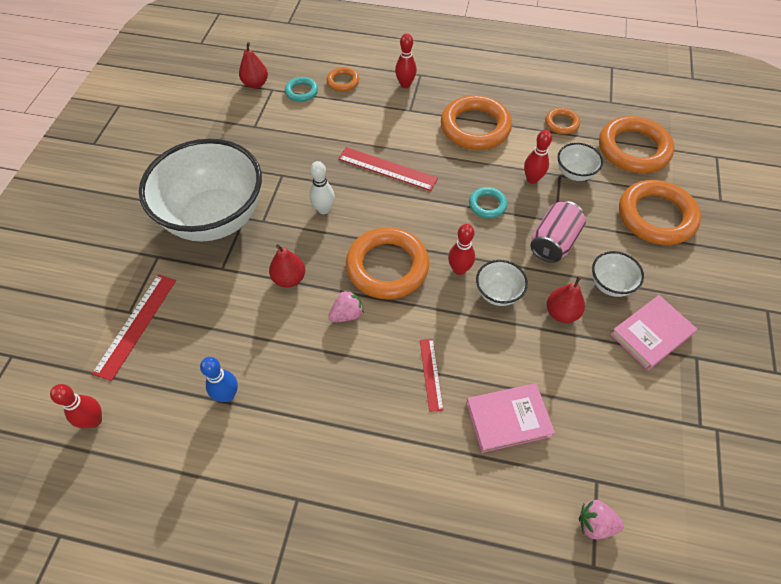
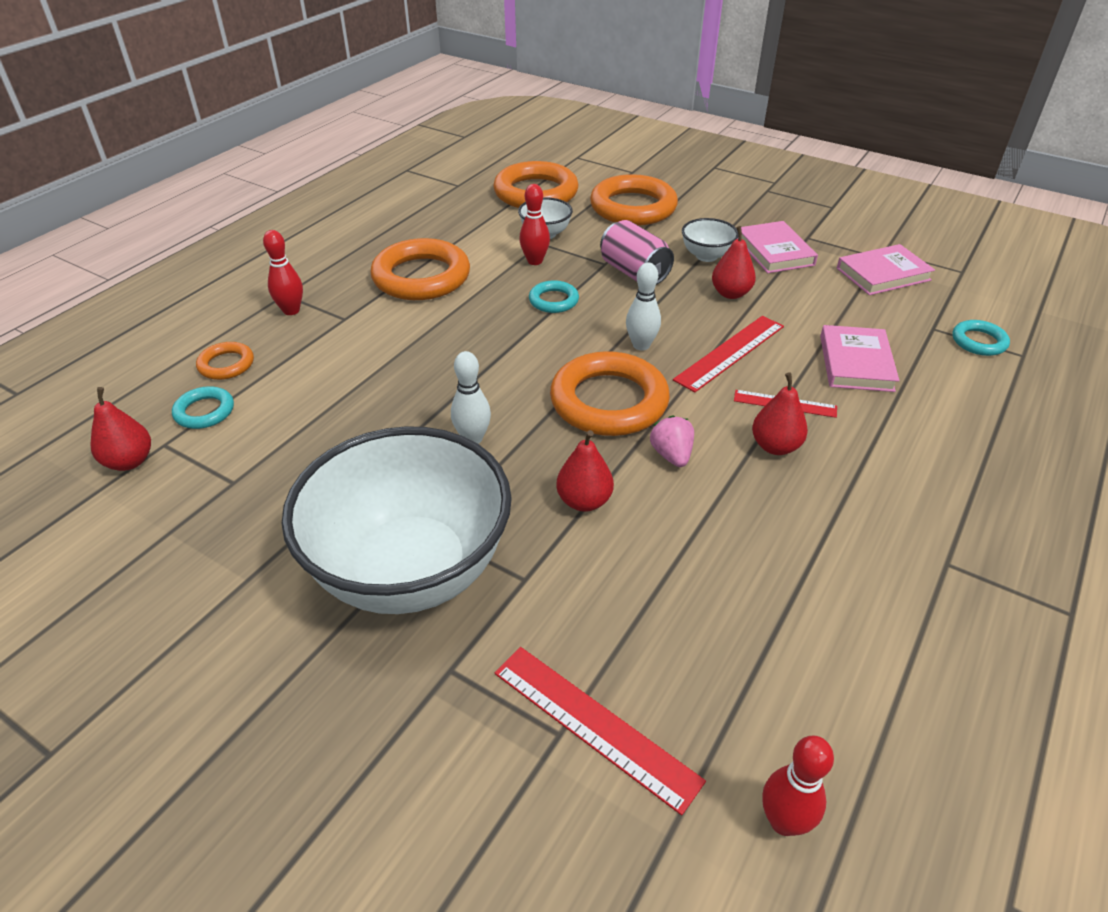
camera: 70 degrees left, 15 degrees down
(227, 395) = (772, 612): blue bowling pin -> none
(379, 374) = (775, 446): none -> red pear
(387, 168) = (438, 362): red ruler -> red ruler (730, 352)
(459, 269) = (641, 345): red bowling pin -> white bowling pin
(498, 293) = (688, 327): white bowl -> none
(561, 123) = (465, 221): orange ring -> none
(595, 523) = (978, 342): pink strawberry -> turquoise ring
(668, 430) = (883, 274): none -> pink book

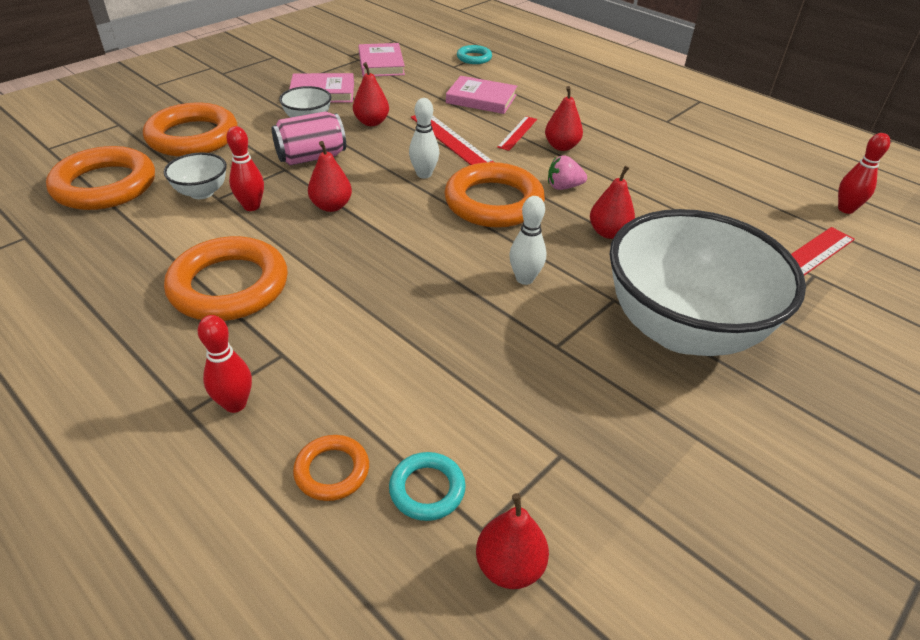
camera: 80 degrees left, 0 degrees up
(553, 300) = (331, 206): turquoise ring -> red pear

